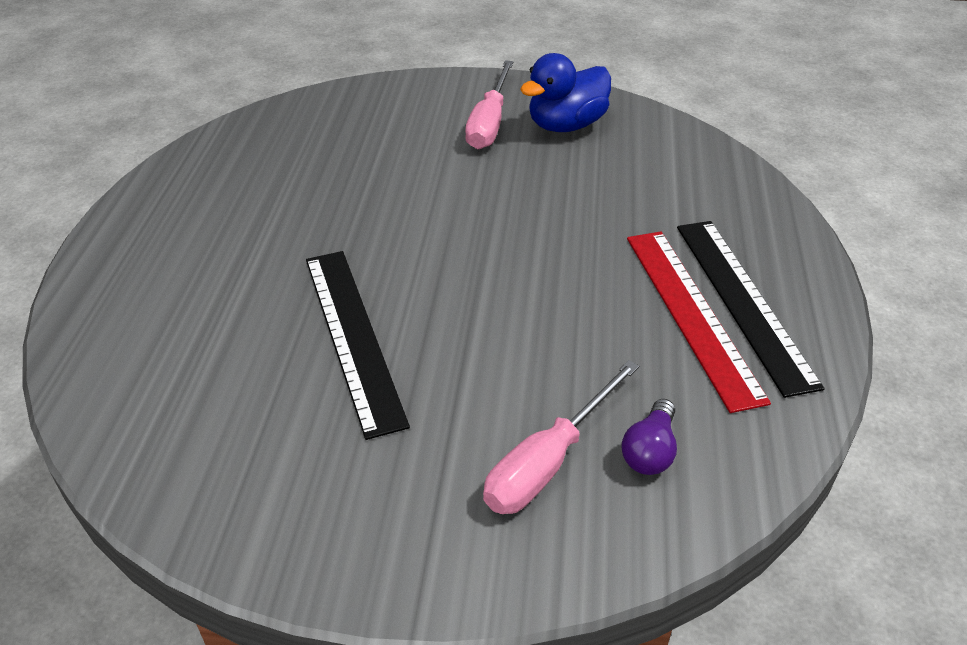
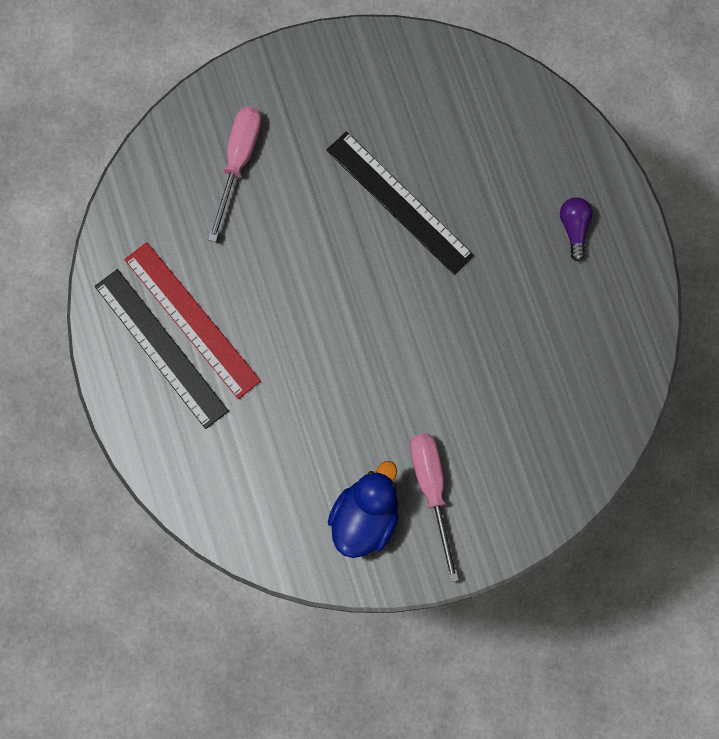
camera: 155 degrees right, 35 degrees up
(650, 451) = (185, 194): purple light bulb -> purple light bulb (574, 228)

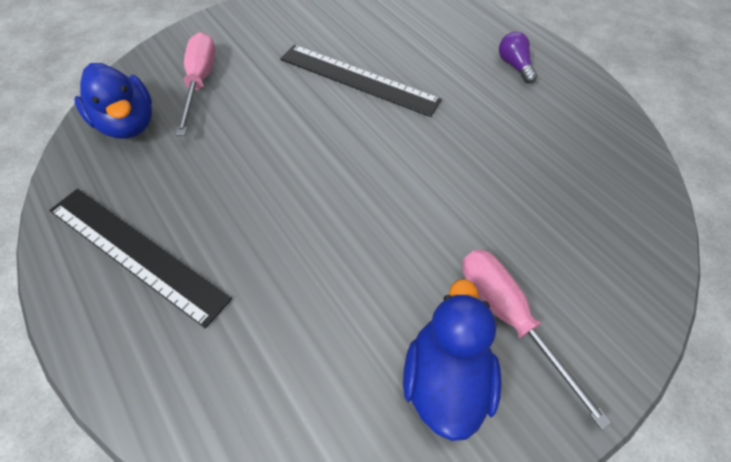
camera: 20 degrees left, 20 degrees down
(164, 202) = (128, 124): none -> blue duck
(192, 320) = (171, 215): red ruler -> none

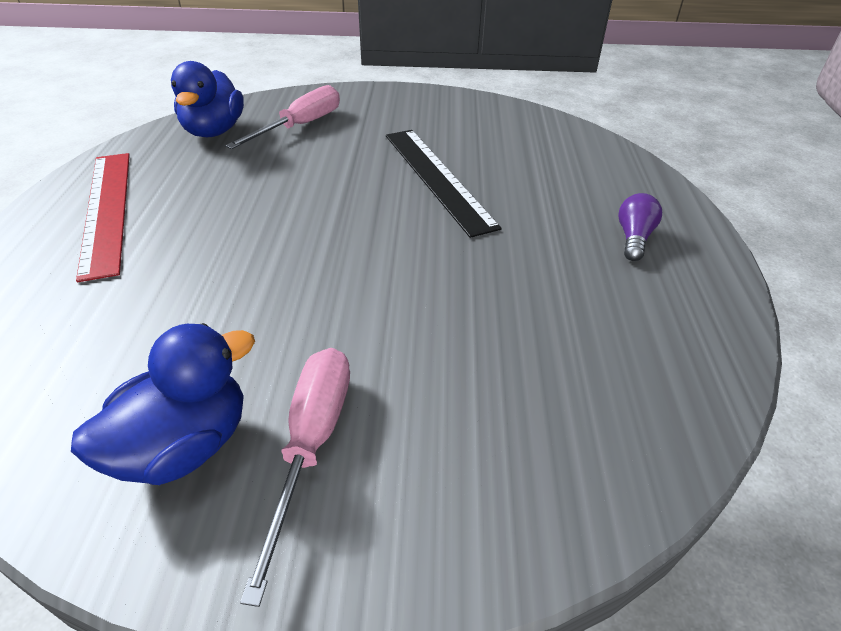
camera: 40 degrees right, 15 degrees down
(136, 253) = (106, 210): black ruler -> red ruler

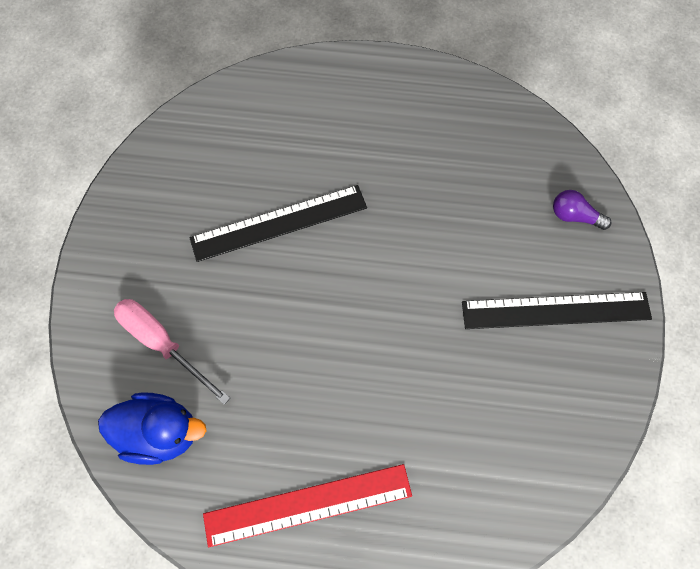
camera: 85 degrees left, 25 degrees up
(184, 446) = (559, 380): blue duck -> none
(311, 445) = (556, 310): pink screwdriver -> black ruler
(633, 238) = (372, 103): purple light bulb -> purple light bulb (574, 216)

